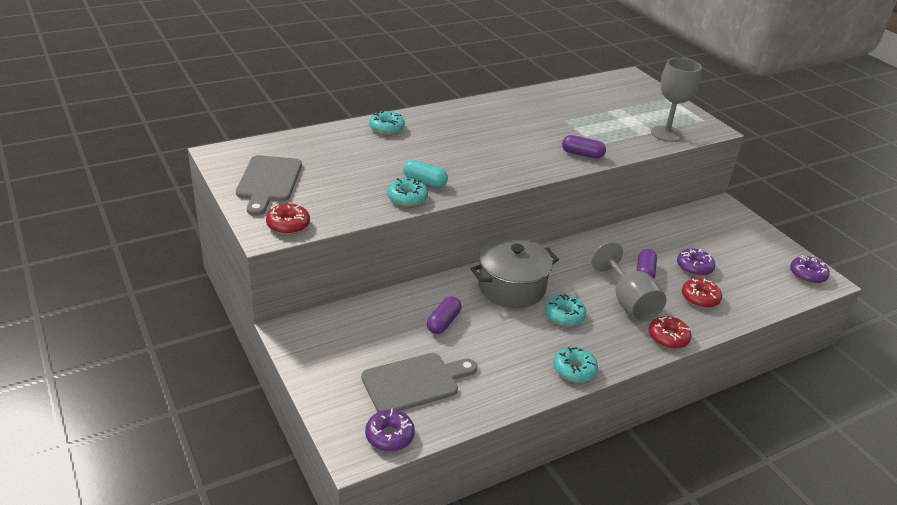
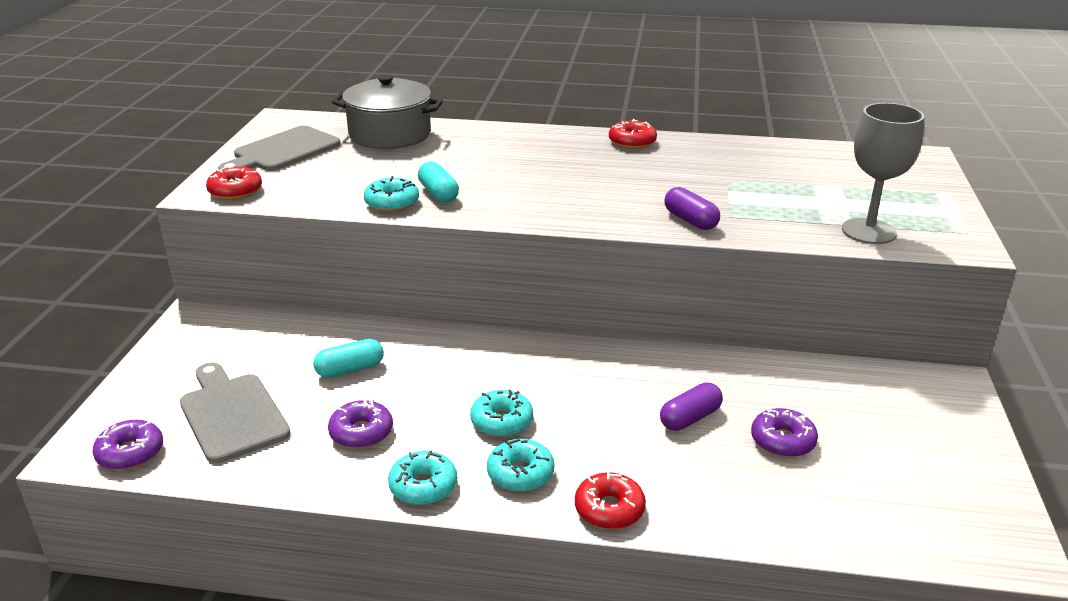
camera: 40 degrees right, 5 degrees down
(386, 128) = (484, 136): turquoise donut -> turquoise donut (520, 473)
(414, 382) = (231, 414): grey cutting board -> grey cutting board turned 135 degrees counterclockwise
(443, 322) = (350, 369): purple capsule -> turquoise capsule
(511, 287) = (482, 365): grey pot -> grey pot (390, 134)
(628, 302) = (613, 443): grey goblet -> none
(700, 298) = (734, 483): red donut -> red donut (632, 142)
(807, 275) = (988, 531): purple donut -> purple donut (361, 432)

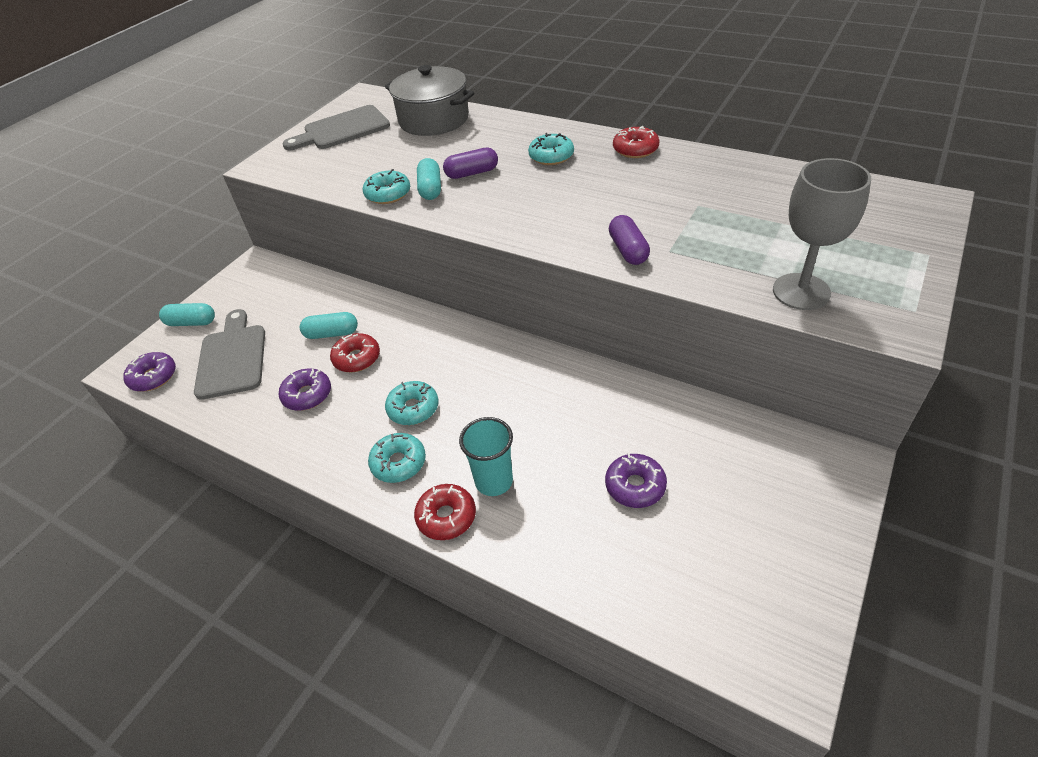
camera: 25 degrees right, 15 degrees up
(146, 388) = (191, 323): none -> turquoise capsule
(235, 191) = (283, 166): red donut -> red donut (357, 358)
(423, 486) = (322, 456): turquoise donut -> turquoise donut (551, 156)
(638, 467) = (494, 481): none -> turquoise cup
(690, 418) = (567, 441): purple capsule -> purple capsule (472, 173)

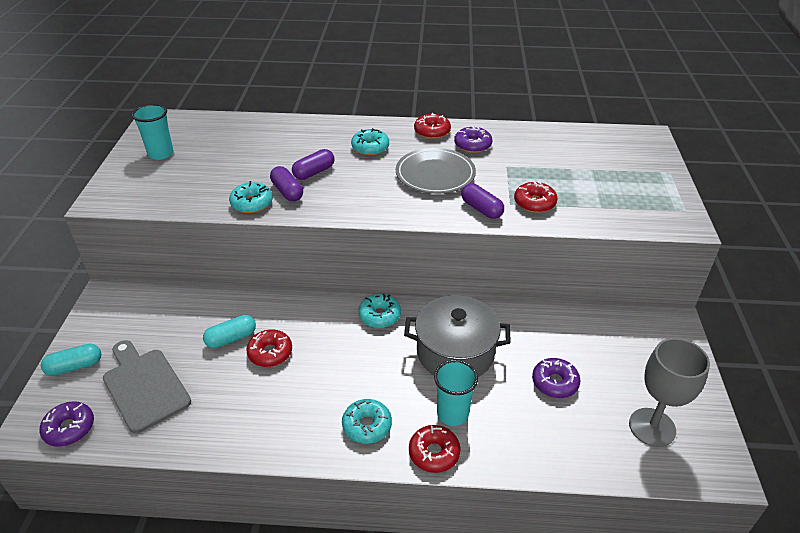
camera: 30 degrees left, 5 degrees down
(307, 395) = (245, 397): purple donut -> purple donut (472, 145)
(342, 129) = (161, 154): grey cutting board -> turquoise cup
(413, 408) = (349, 379): turquoise donut -> turquoise donut (379, 315)
(430, 189) = (287, 192): turquoise capsule -> purple capsule
(434, 120) = (244, 132): grey pot -> grey pot (455, 353)
(602, 199) = (435, 174): none -> grey plate
(701, 256) = (534, 203): none -> red donut
(801, 291) = (613, 213): grey goblet -> grey goblet (652, 427)

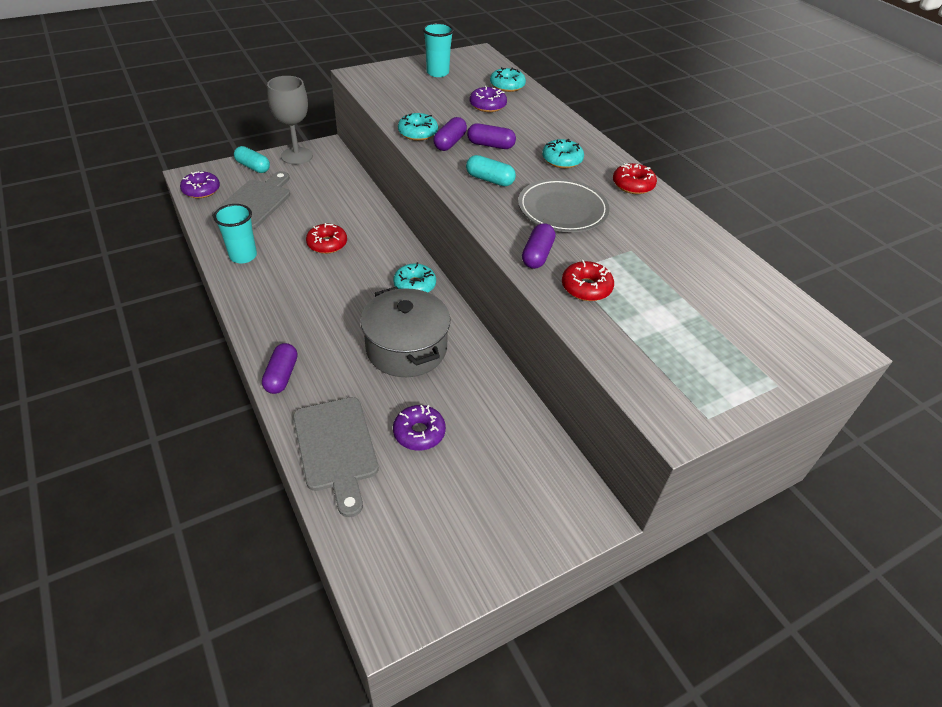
camera: 55 degrees right, 5 degrees up
(231, 338) = (327, 219): turquoise capsule -> turquoise capsule (489, 180)
(367, 426) = (287, 325): turquoise donut -> turquoise donut (507, 86)
(434, 453) = (282, 376): red donut -> purple capsule
(452, 414) = (332, 372): turquoise cup -> turquoise cup (243, 256)
(472, 145) = (641, 217): purple donut -> purple donut (487, 105)
(544, 443) = (336, 448): none -> grey cutting board
(652, 427) = (412, 532): grey goblet -> grey goblet (297, 156)

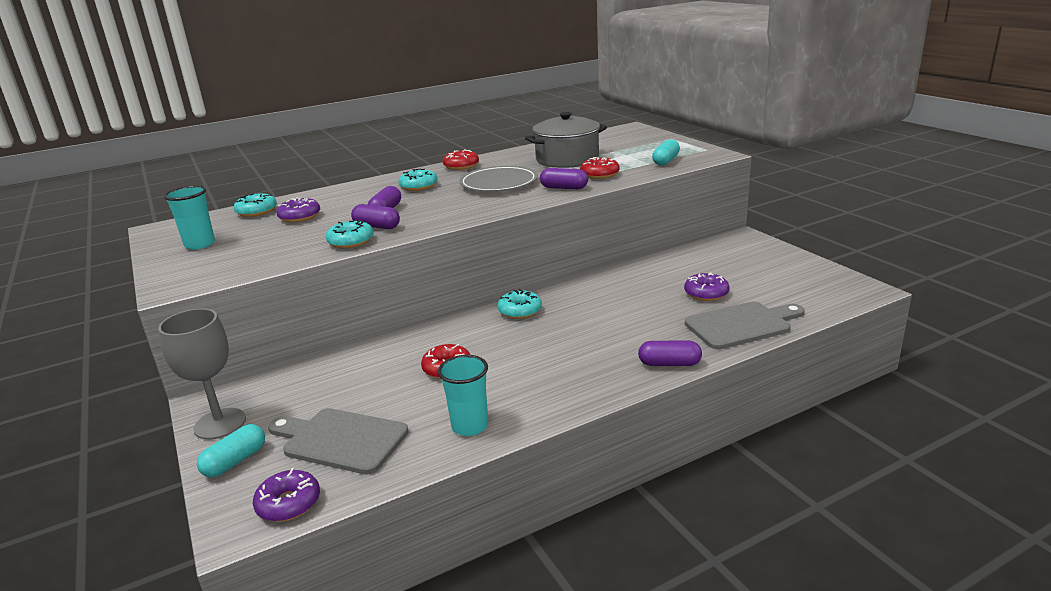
camera: 85 degrees left, 20 degrees down
(406, 348) = (611, 307): grey pot -> grey pot (567, 159)
(489, 180) = (451, 207): turquoise capsule -> turquoise capsule (666, 161)

